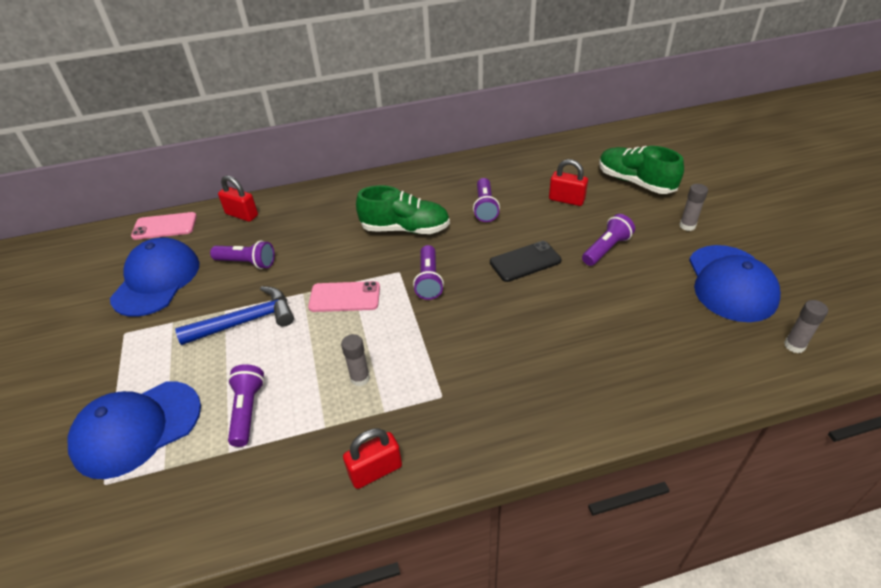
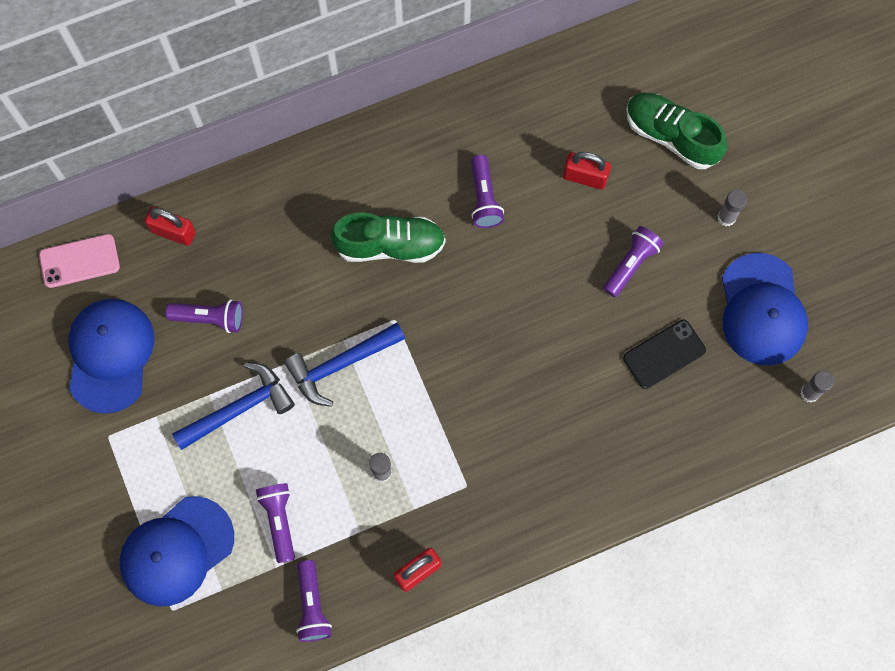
camera: 10 degrees left, 30 degrees up
(344, 297) = (341, 364): pink phone -> blue hammer
(429, 280) = (431, 330): purple flashlight -> purple flashlight (312, 605)
(525, 261) = (538, 292): black phone -> black phone (664, 354)

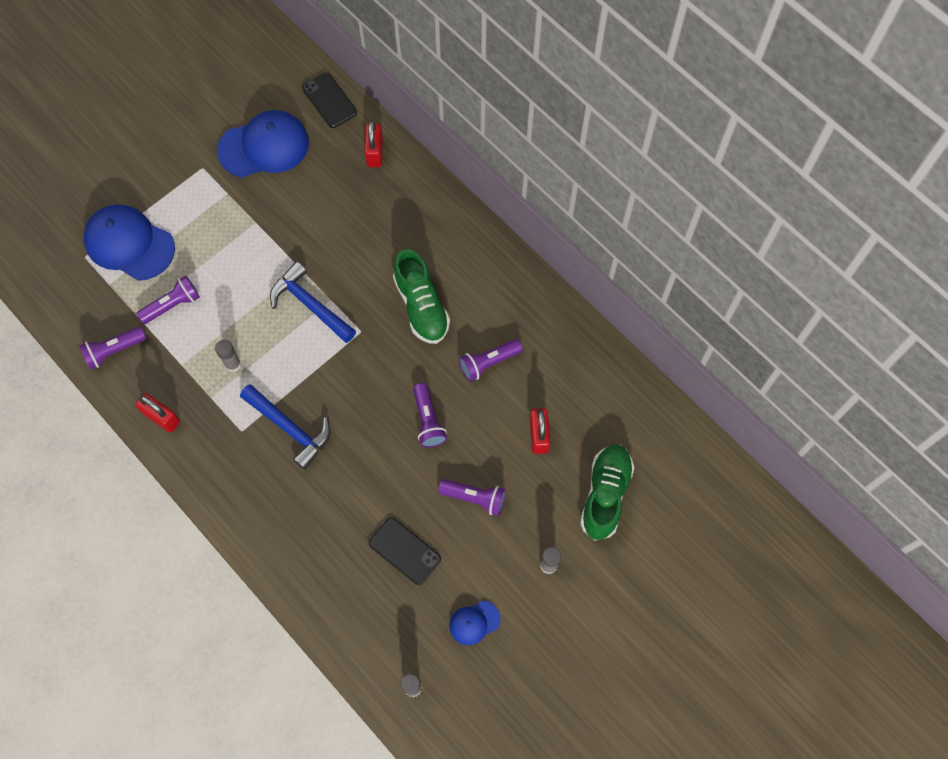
camera: 70 degrees right, 5 degrees down
(79, 261) = (329, 100): pink phone -> black phone
(210, 318) = (315, 201): purple flashlight -> purple flashlight (428, 420)
(239, 409) = (251, 246): blue hammer -> blue hammer (289, 428)
(762, 310) = (474, 622): blue cap -> blue cap, size x0.49

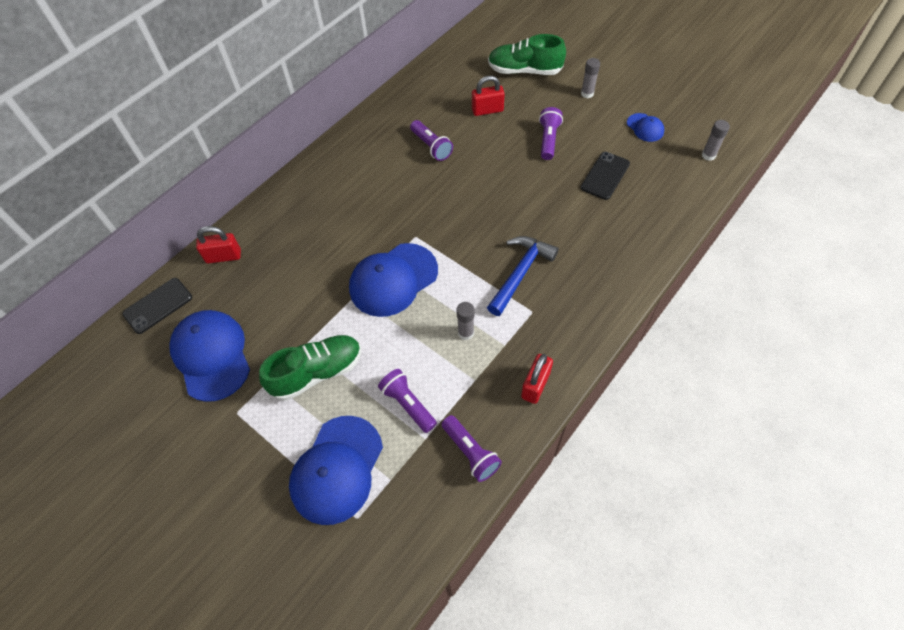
camera: 95 degrees left, 10 degrees down
(310, 305) = (393, 280): blue hammer -> blue cap
(421, 306) = (385, 197): green shoe -> green shoe (317, 372)
(428, 420) = (490, 177): purple flashlight -> none

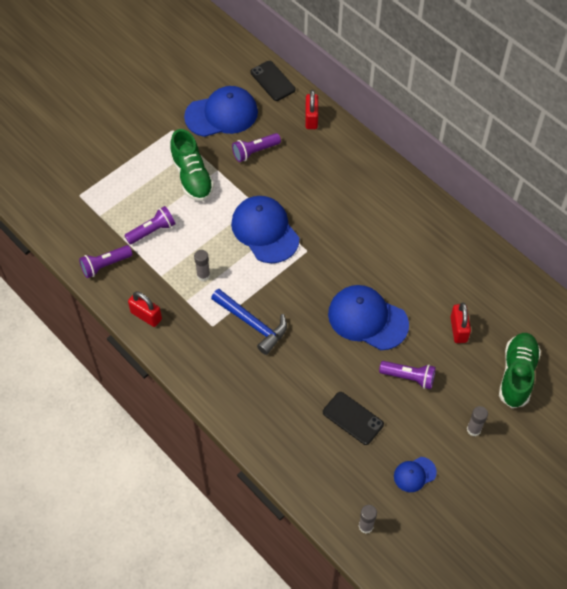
camera: 95 degrees right, 0 degrees up
(337, 469) = (115, 185): blue cap -> blue cap (367, 319)
(431, 146) = (413, 274): purple flashlight -> purple flashlight (255, 151)

